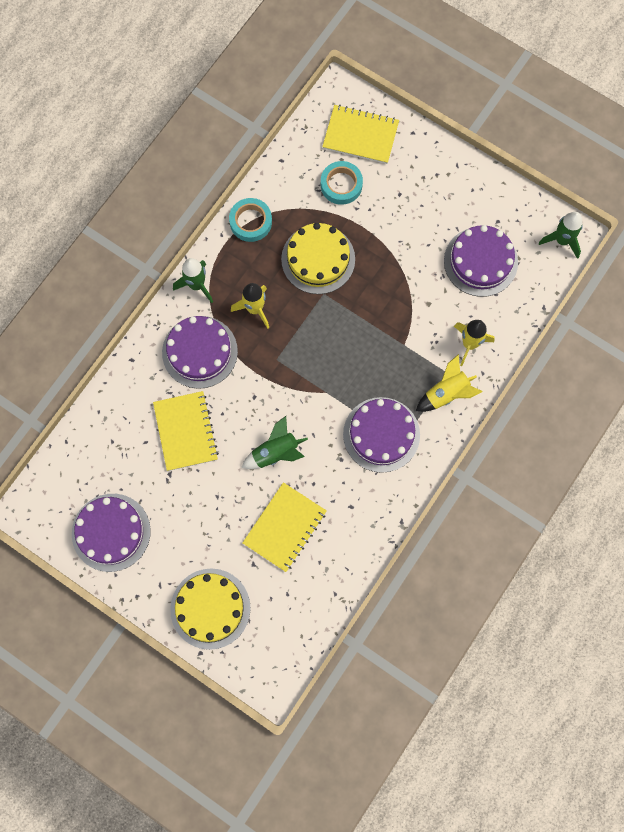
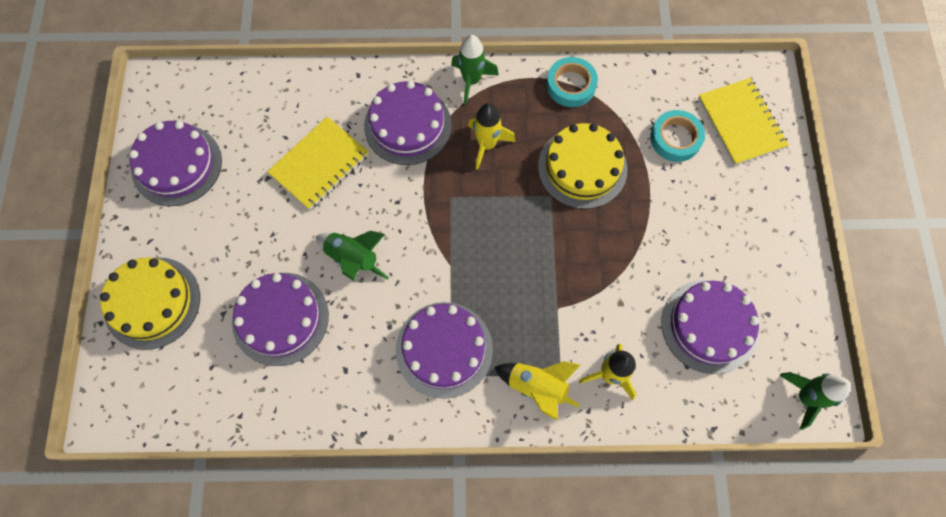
camera: 55 degrees right, 5 degrees down
(284, 527) = (280, 318): yellow notebook -> purple cake

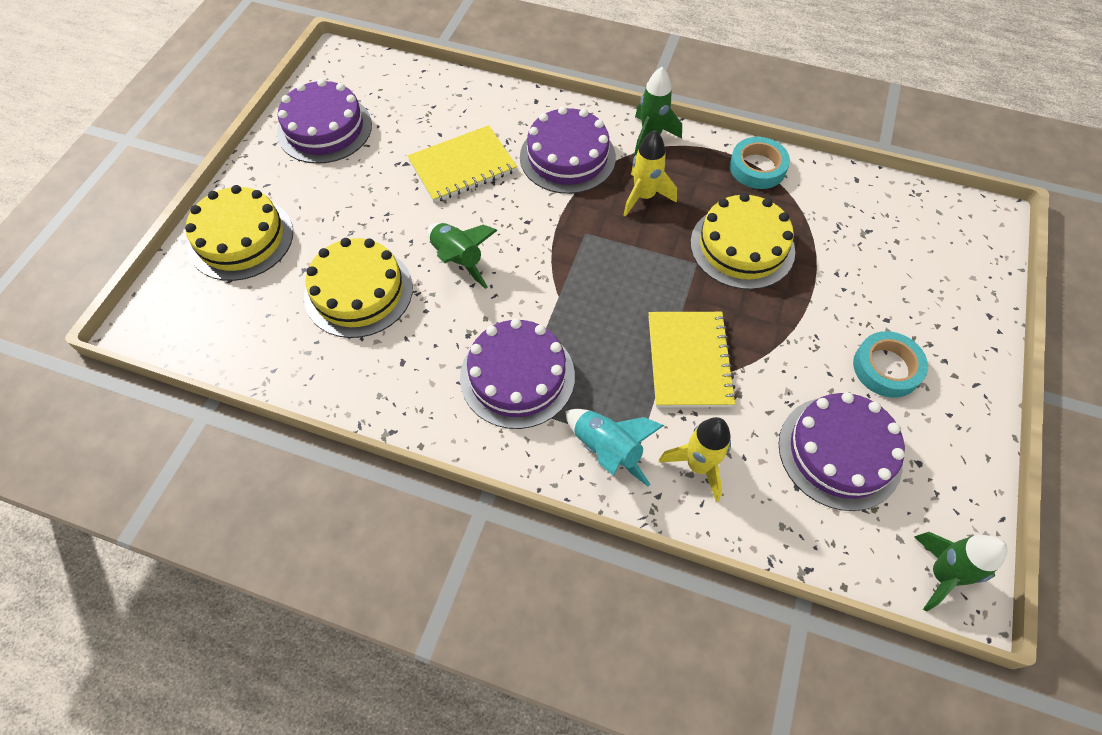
camera: 20 degrees right, 10 degrees down
(280, 318) = (358, 292): purple cake -> yellow cake
(537, 387) = (607, 450): yellow rocket -> turquoise rocket
(675, 138) = (860, 249): turquoise tape -> turquoise tape (886, 368)
(740, 123) = (944, 255): yellow notebook -> yellow notebook (689, 360)

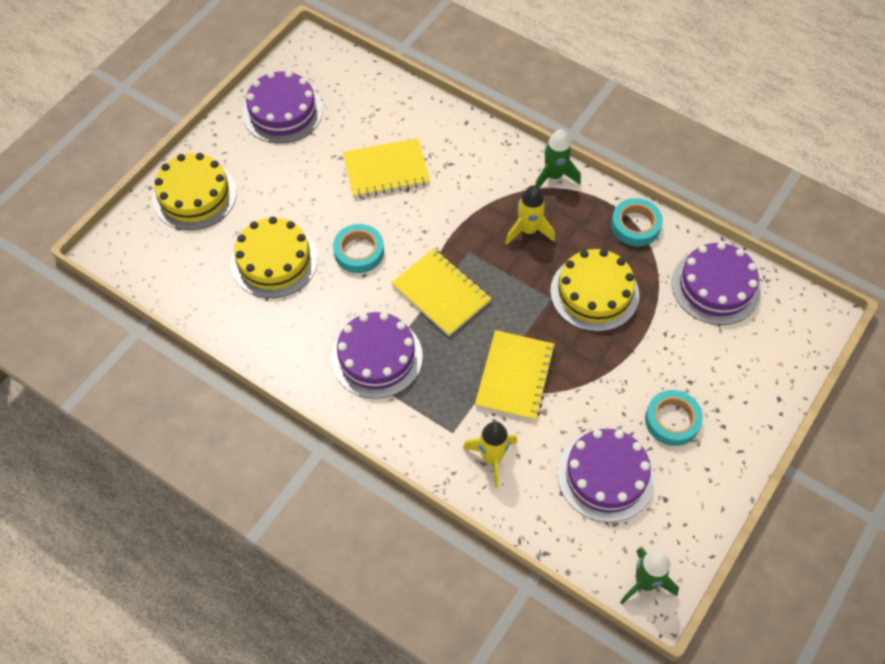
camera: 15 degrees right, 0 degrees up
(458, 260) = (359, 252): green rocket -> turquoise tape
(567, 157) = (476, 180): purple cake -> purple cake (716, 286)
(570, 286) = (441, 293): none -> yellow notebook
(607, 450) = (426, 430): turquoise rocket -> none

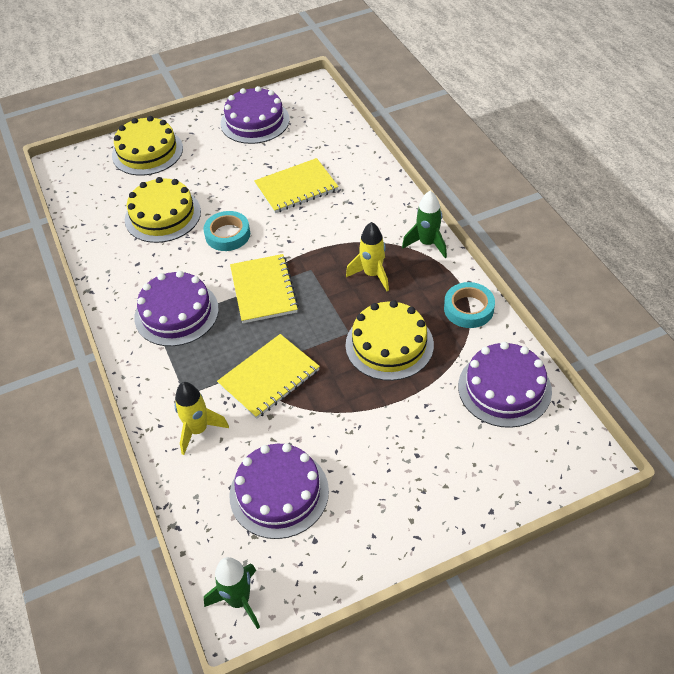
camera: 35 degrees right, 10 degrees down
(386, 170) = (296, 187): yellow notebook -> yellow notebook turned 45 degrees counterclockwise
(672, 420) = (374, 478): turquoise tape -> none

